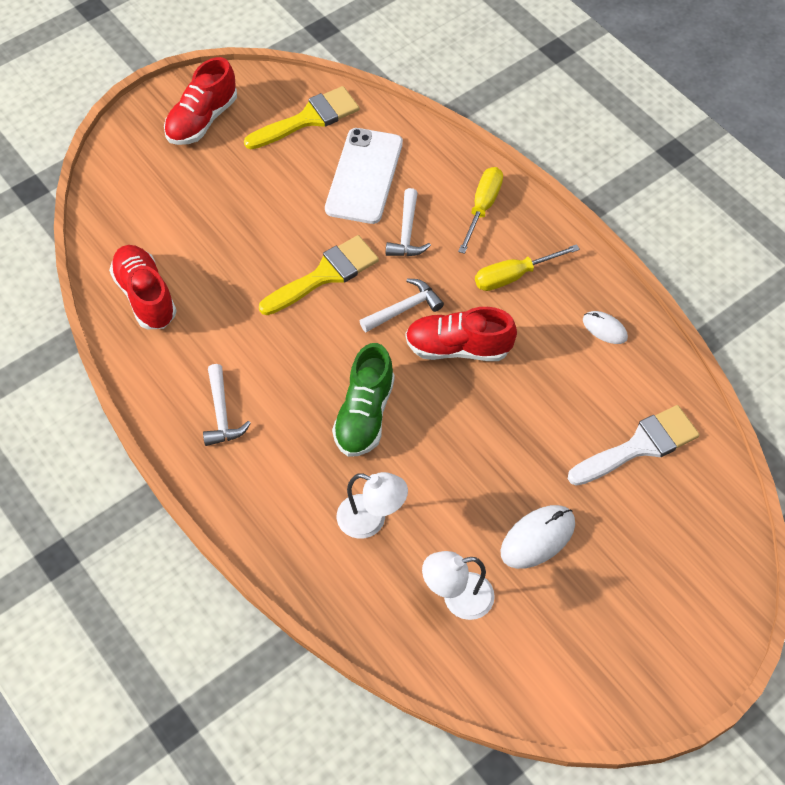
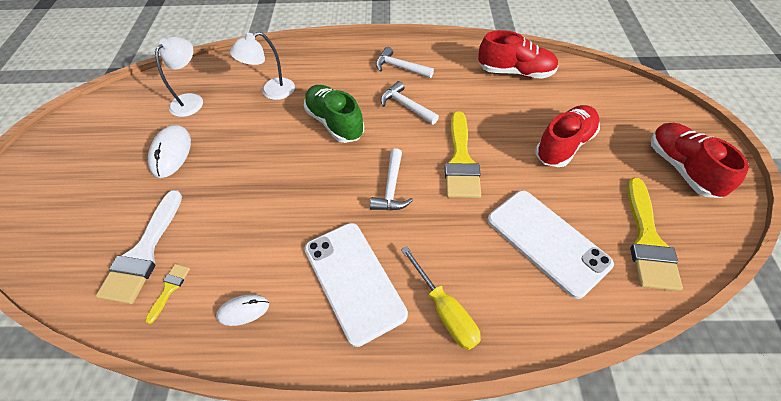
camera: 130 degrees right, 5 degrees down
(407, 233) = (460, 233): white hammer -> white hammer (406, 106)
(458, 348) = (330, 198): red shoe -> red shoe (564, 145)
(513, 276) = (354, 280): yellow screwdriver -> white phone
(642, 395) = (169, 288): none -> yellow brush

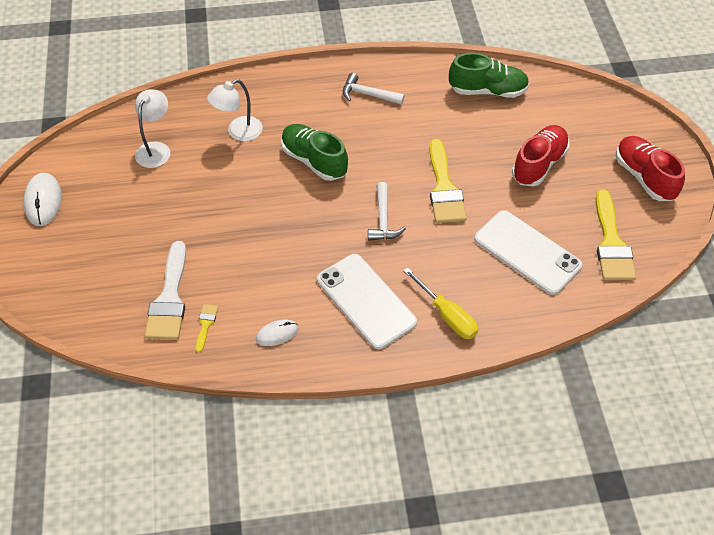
camera: 10 degrees left, 0 degrees up
(171, 153) = (157, 206): white mouse -> white mouse (43, 201)
(406, 106) = (382, 137): white hammer -> none
(515, 72) = (487, 91): red shoe -> green shoe

